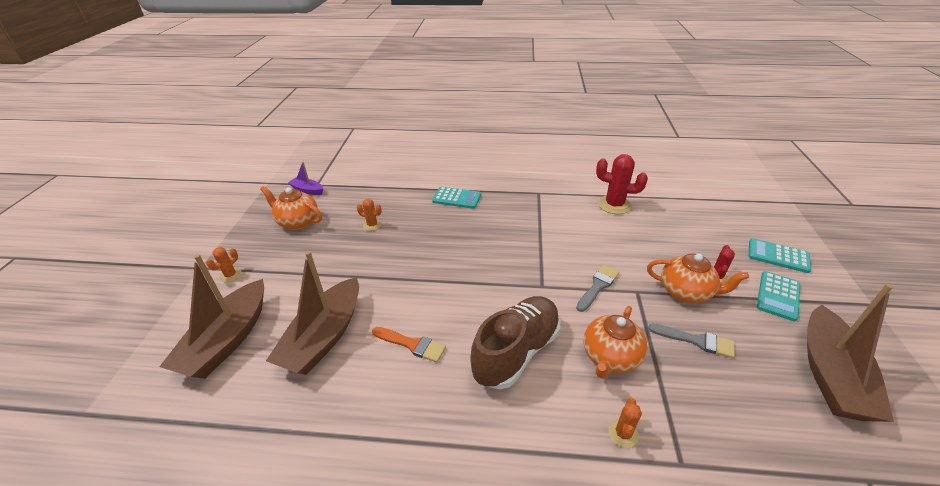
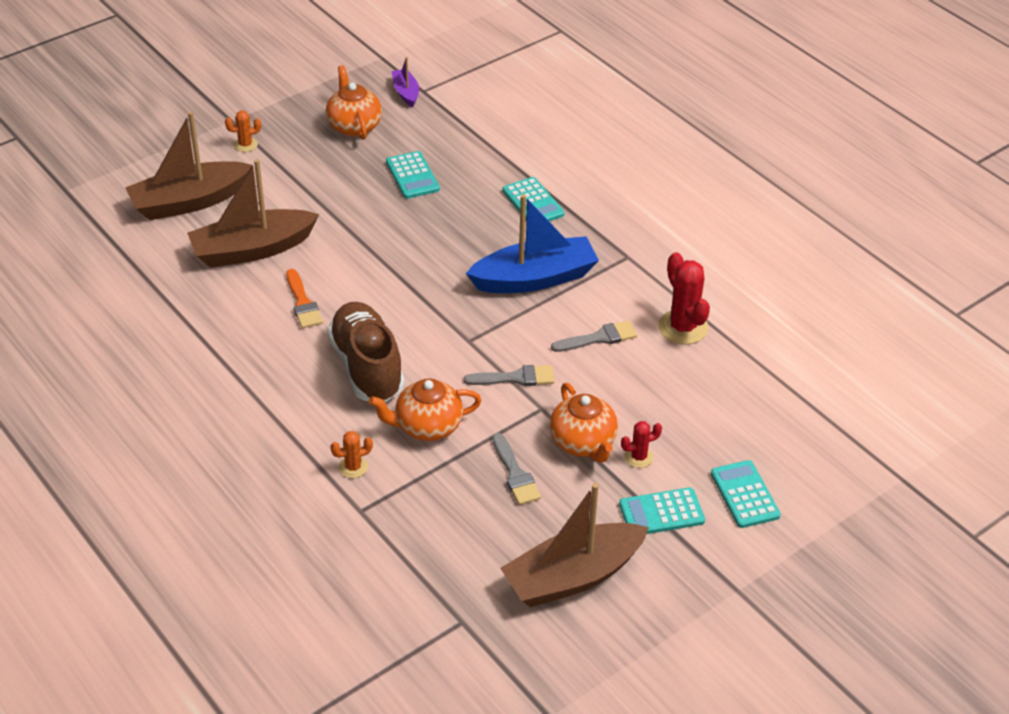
camera: 45 degrees right, 5 degrees up
(372, 225) = (412, 176): orange cactus -> turquoise calculator
(516, 351) = (367, 367): brown shoe -> brown shoe turned 105 degrees counterclockwise
(517, 230) = (534, 278): none -> blue boat
(594, 235) = (599, 338): none -> grey brush

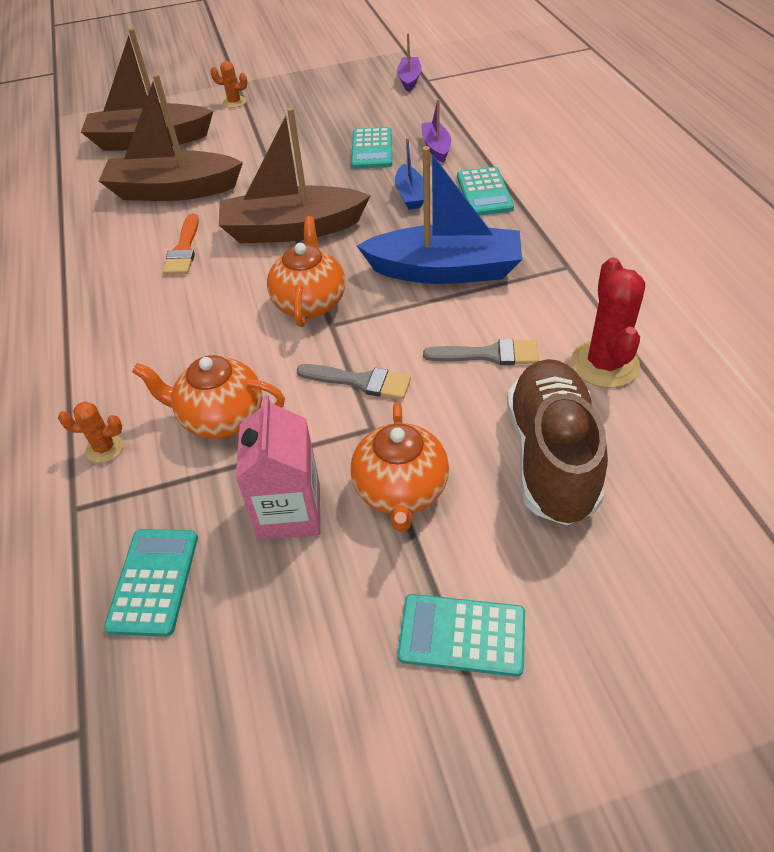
camera: 25 degrees right, 5 degrees up
(354, 126) = (343, 100): orange teapot -> orange teapot (310, 302)
(367, 367) = (201, 330): brown shoe -> brown shoe (551, 456)
(470, 165) = (436, 148): none -> purple boat
(471, 216) = (410, 195): none -> blue boat
(515, 474) = (289, 511): grey brush -> pink carton
(573, 576) = (278, 707): brown boat -> brown boat (292, 229)
(639, 457) = (467, 533): red cactus -> none
(745, 494) = (605, 643): turquoise calculator -> turquoise calculator (154, 581)

